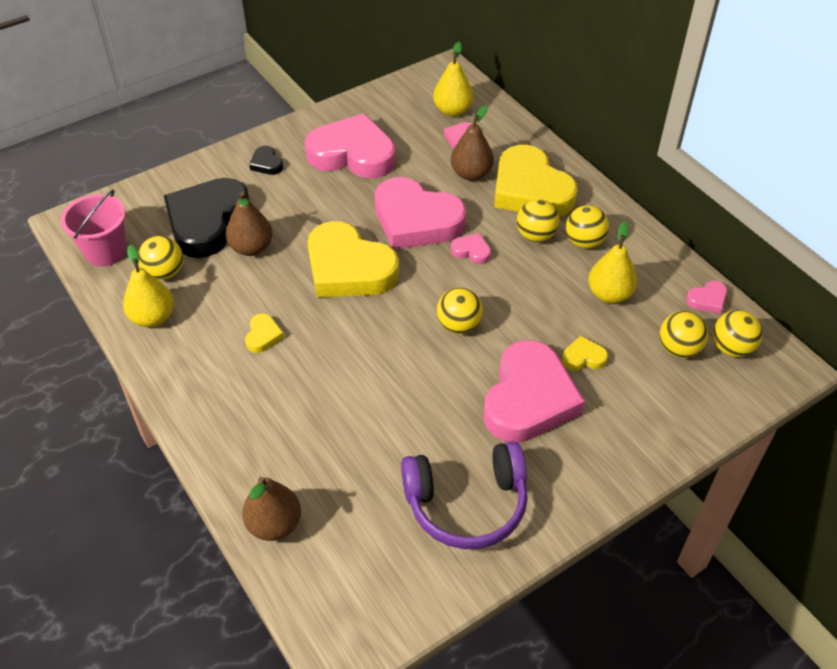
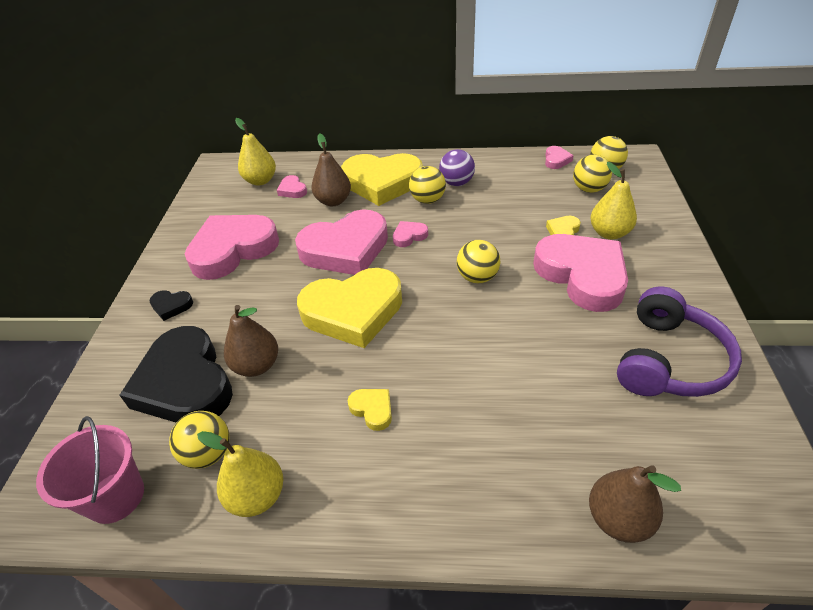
camera: 50 degrees left, 5 degrees down
(584, 242) = (456, 183): yellow ball -> purple ball
(609, 294) = (515, 194): yellow pear -> yellow pear (609, 233)

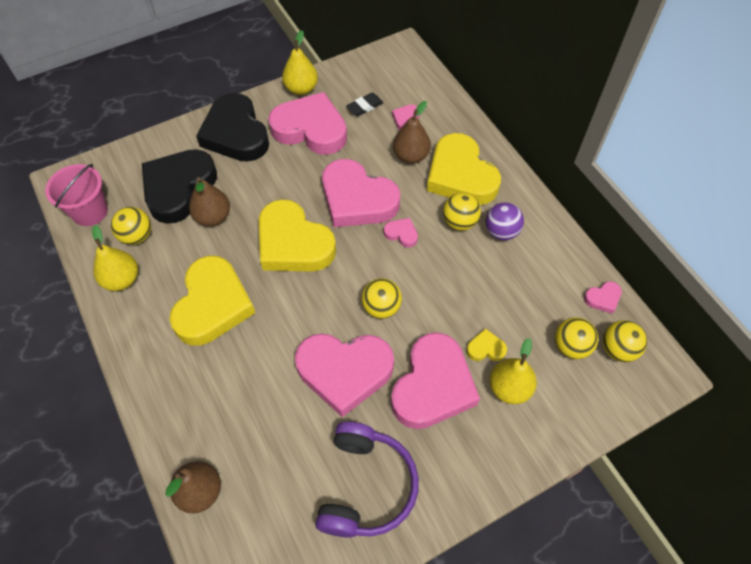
camera: 55 degrees right, 15 degrees up
(171, 306) = (236, 134): black heart -> black heart, size x2.43
(250, 207) = (364, 107): none -> black eraser
(260, 181) = (402, 90): yellow pear -> yellow pear (301, 89)
(372, 409) = (212, 305): yellow heart -> yellow heart, size x2.43
(531, 329) = (344, 372): none -> pink heart
(669, 360) = (366, 486): purple headphones -> purple headphones turned 75 degrees counterclockwise

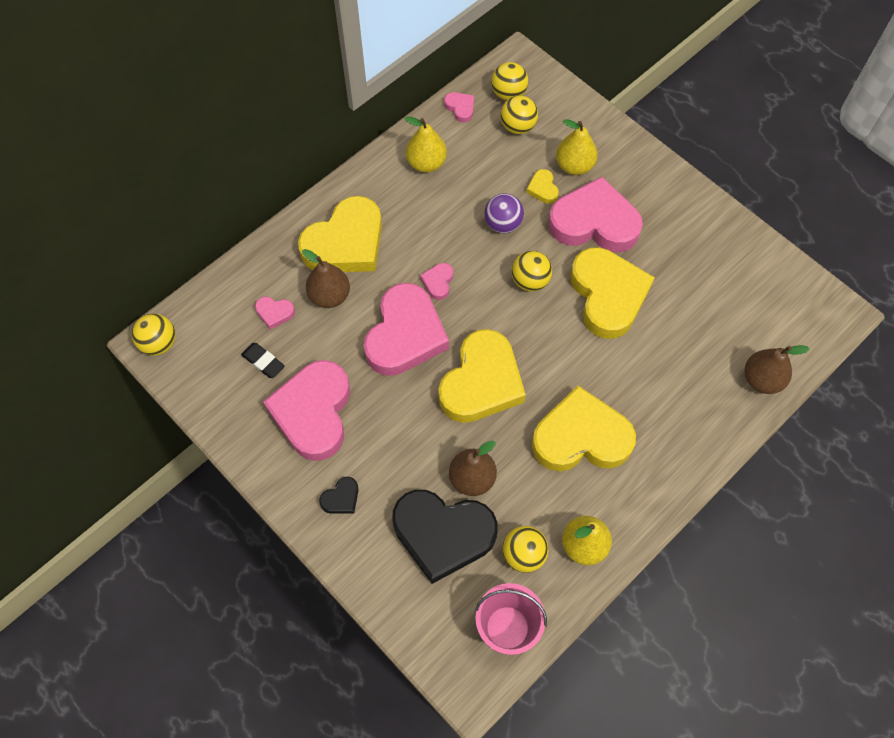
camera: 105 degrees left, 5 degrees up
(236, 134) = (341, 498): black heart -> black heart, size x0.41
(301, 89) = (247, 444): yellow pear -> yellow pear (426, 163)
(344, 372) = (608, 295): pink heart -> yellow heart
(366, 486) = (702, 253): purple headphones -> none
(459, 222) = (408, 233): yellow ball -> yellow ball (159, 343)
(501, 232) = (409, 195): purple ball -> purple ball (503, 224)

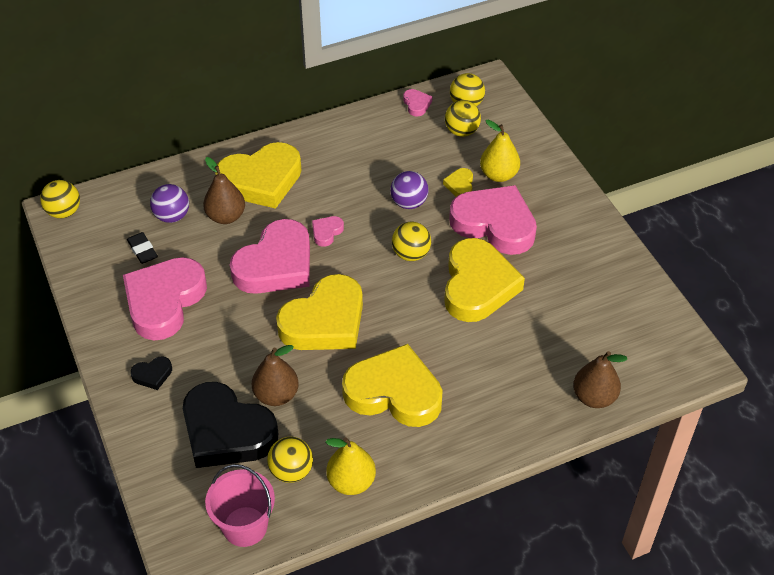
camera: 20 degrees right, 15 degrees down
(274, 313) = (172, 216): pink heart -> purple ball
(426, 163) = (364, 138): yellow pear -> none

